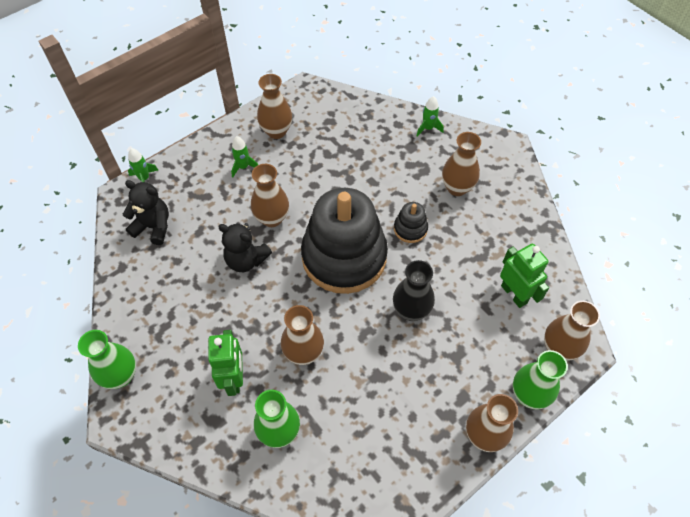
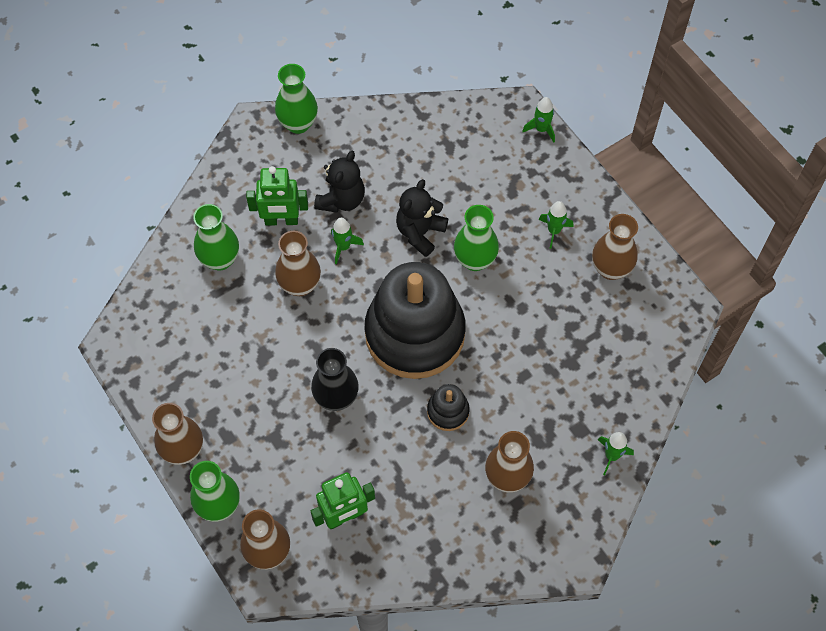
camera: 95 degrees right, 5 degrees up
(153, 227) = (472, 142): black teddy bear -> black teddy bear (341, 199)
(262, 320) = (343, 247): none -> green rocket
(272, 218) = (475, 260): brown vase -> green vase

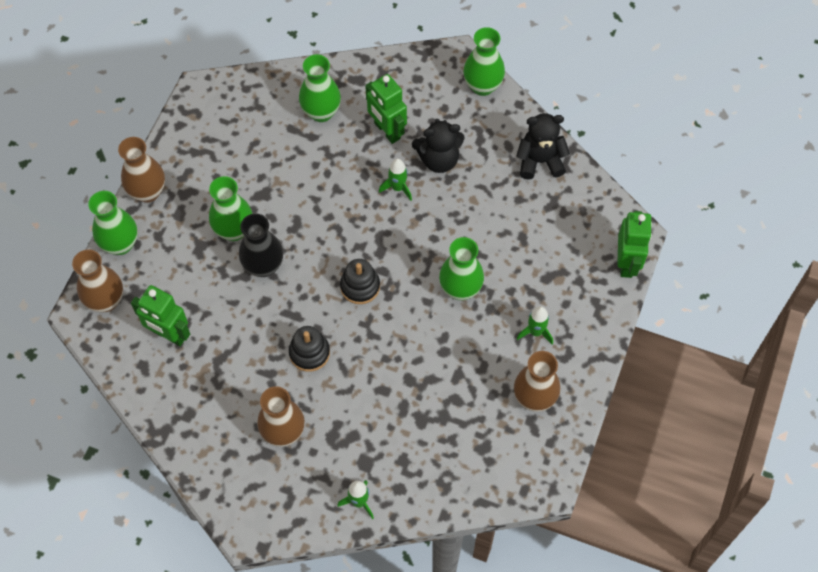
camera: 55 degrees right, 0 degrees up
(281, 401) = (234, 230): none -> green vase
(300, 285) = (341, 179): brown vase -> none
(415, 333) = (360, 286): black stacking toy -> black stacking toy, size x0.41
(420, 232) = (453, 233): black teddy bear -> black teddy bear (540, 161)
(541, 129) = (627, 263): green rocket -> green robot

